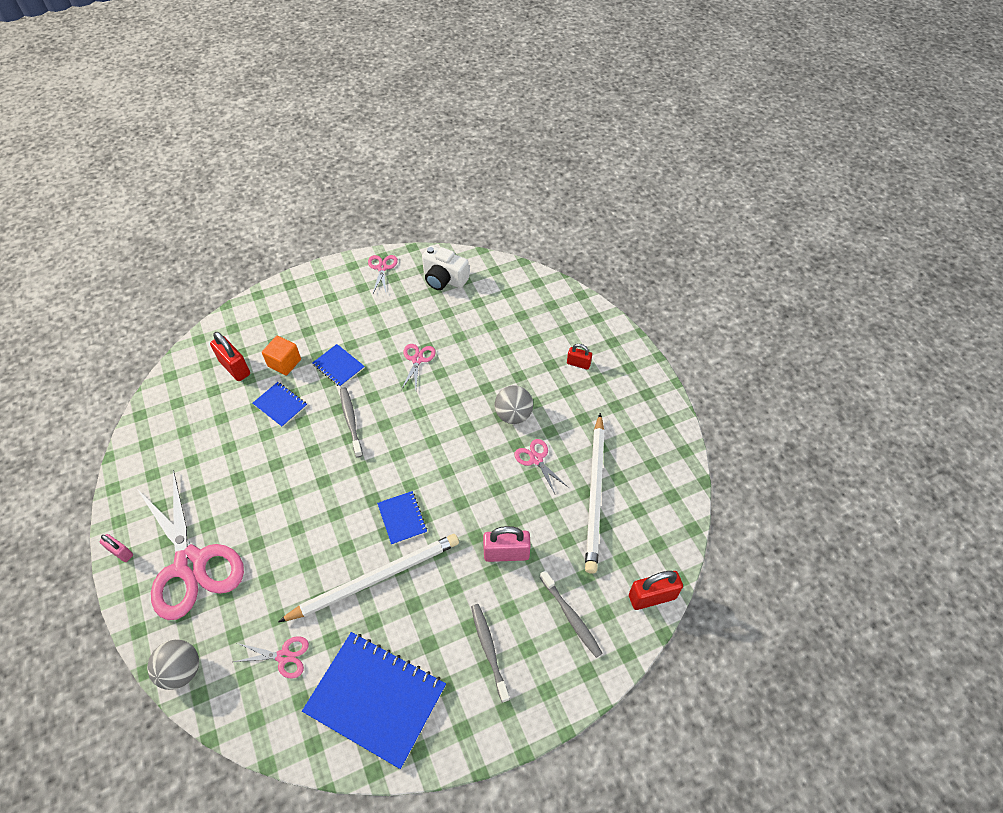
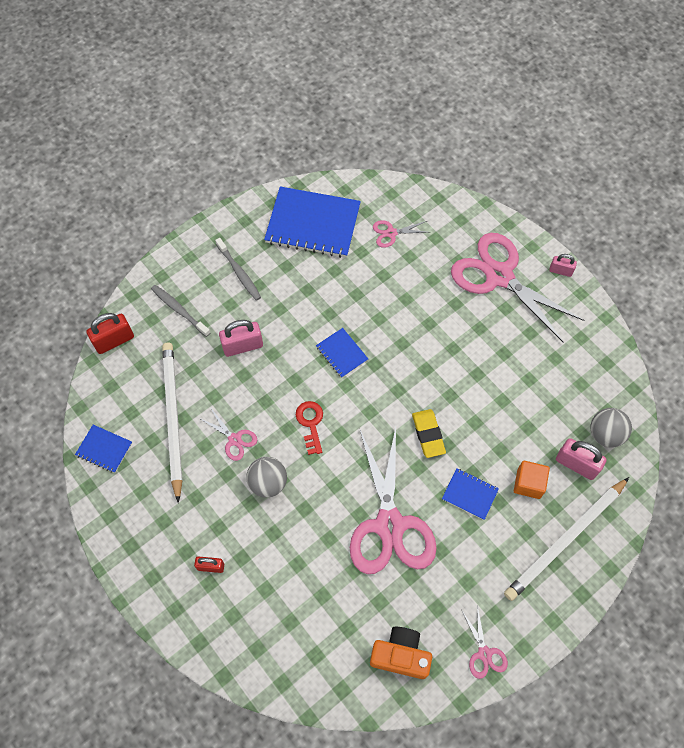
camera: 165 degrees right, 10 degrees up
(181, 670) = (460, 208): grey ball -> grey ball (605, 434)
(235, 367) = (576, 464): red padlock -> pink padlock
(280, 405) = (505, 433): blue notebook -> blue notebook (104, 449)
(351, 421) = (428, 434): grey toothbrush -> yellow eraser
(375, 579) = (346, 300): white pencil -> white pencil (566, 539)
(417, 359) = (389, 525): pink scissors -> pink scissors, size x2.34
(444, 279) = (400, 655): white camera -> orange camera
(458, 456) = (310, 424): none -> red key

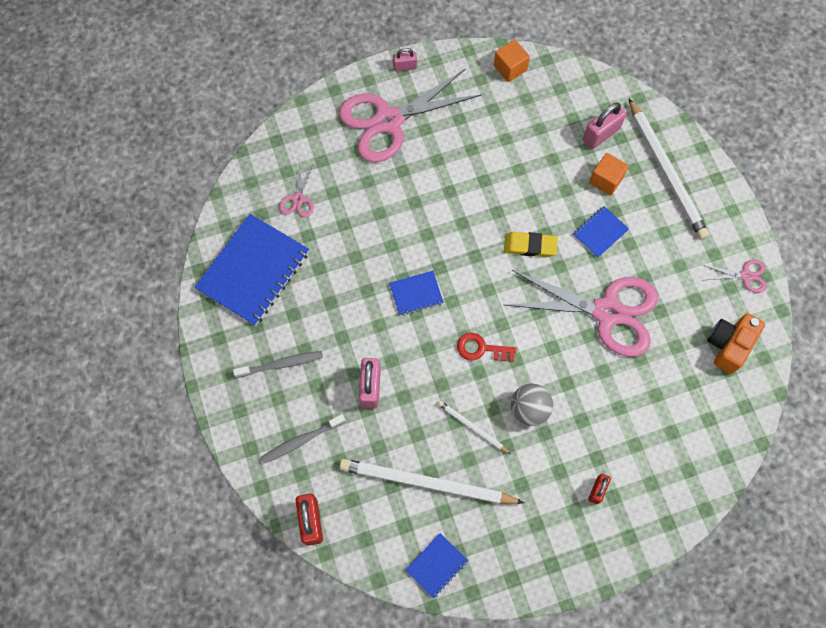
camera: 70 degrees left, 5 degrees up
(234, 439) = (472, 427): pink scissors -> white pencil
(560, 271) = (405, 67): pink padlock -> pink padlock turned 45 degrees clockwise
(605, 434) = (581, 99): grey ball -> none
(606, 359) = (510, 68): none -> orange cube

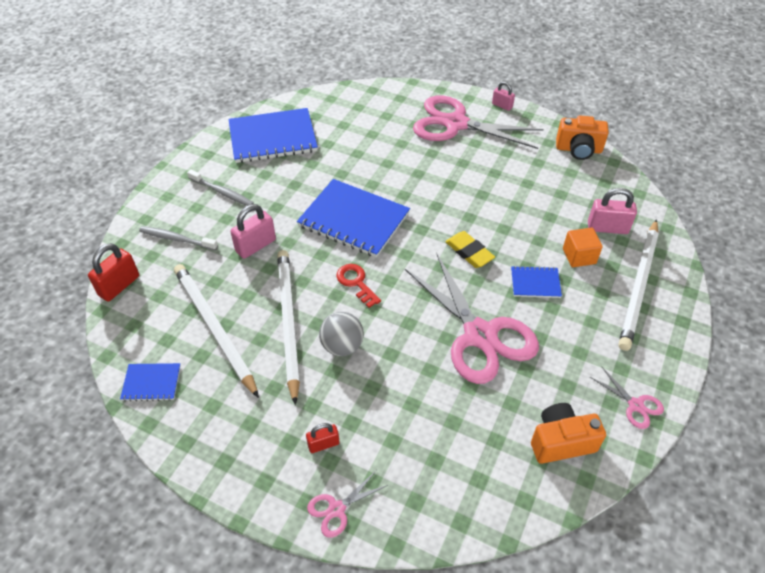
camera: 45 degrees right, 20 degrees down
(298, 199) = (346, 123): pink scissors -> pink scissors (336, 509)
(416, 294) = (354, 220): blue notebook -> blue notebook, size x2.07
(472, 427) = (288, 323): white pencil -> white pencil, size x2.08
(510, 68) = (578, 149): orange cube -> orange camera

